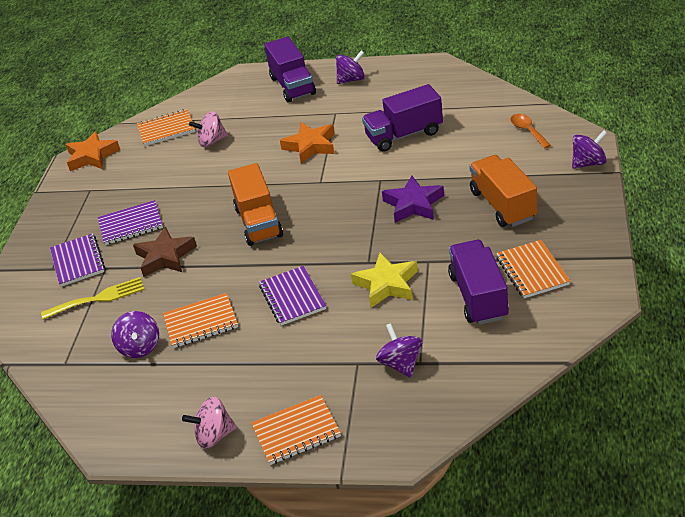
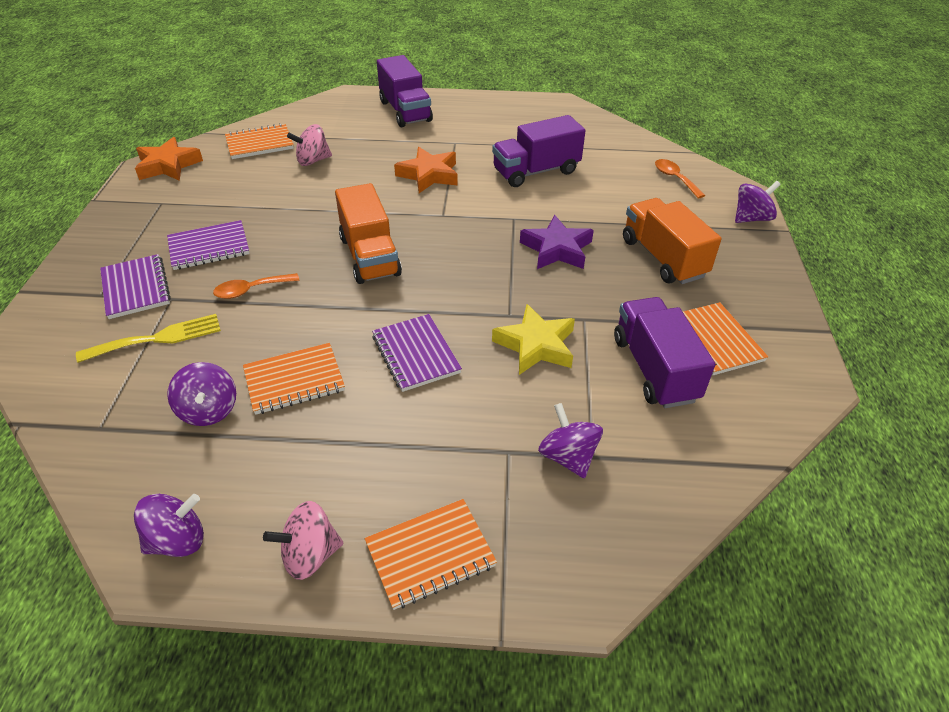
camera: 10 degrees left, 5 degrees up
(165, 257) = (250, 290): brown star -> orange spoon
(351, 80) = (470, 110): purple spinning top -> purple spinning top (178, 540)

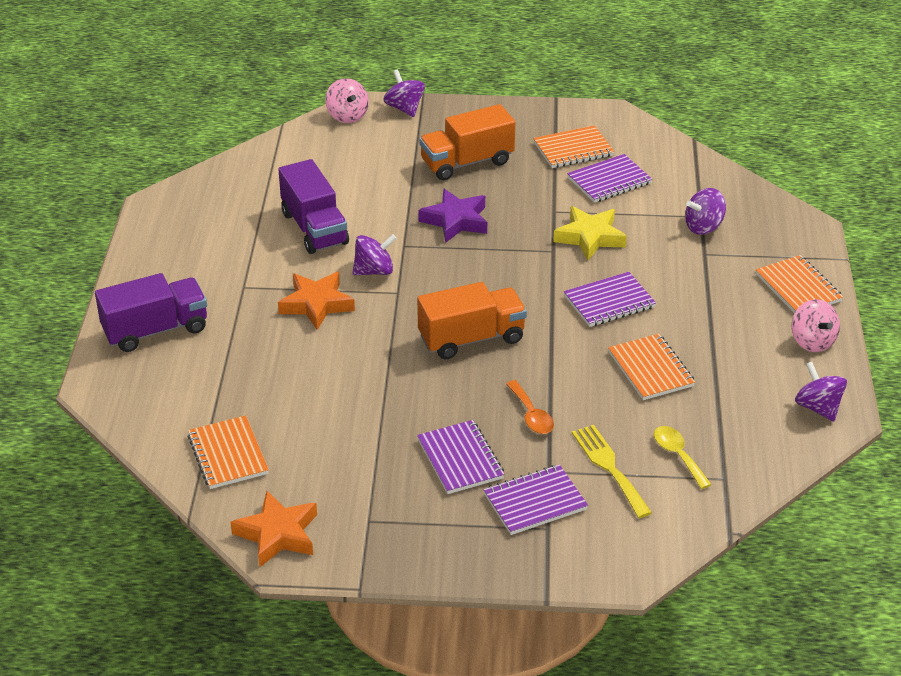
camera: 90 degrees left, 5 degrees down
(151, 391) = (678, 455): none -> yellow spoon
(209, 410) = (693, 415): purple spinning top -> purple spinning top (374, 271)
(313, 161) = (277, 400): pink spinning top -> pink spinning top (347, 116)
(654, 369) = (609, 181): purple truck -> purple notebook
(674, 178) = (333, 142): orange spoon -> none

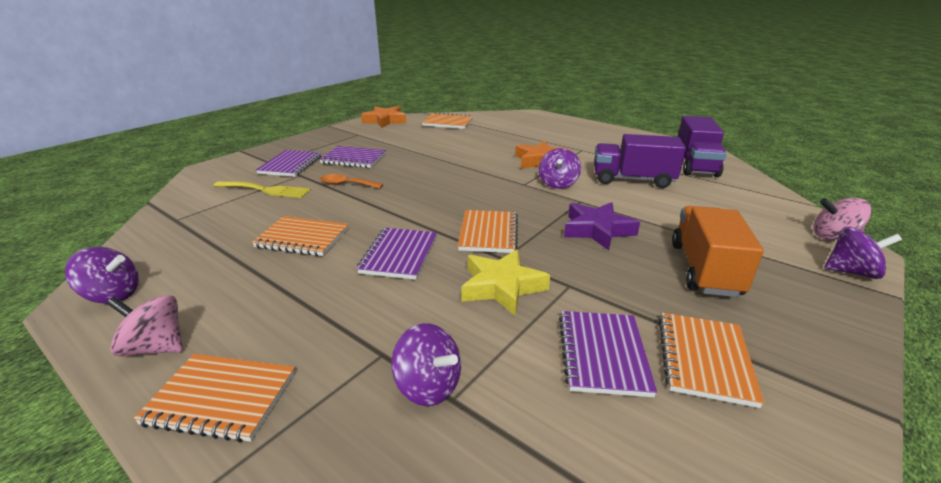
camera: 125 degrees right, 10 degrees down
(155, 330) = (563, 128): purple truck -> purple truck (695, 165)
(471, 338) = (442, 190): orange truck -> none
(524, 273) = (488, 233): none -> orange notebook
(678, 455) = (224, 213): yellow spoon -> none
(703, 227) = (428, 386): purple spinning top -> purple spinning top turned 120 degrees clockwise

